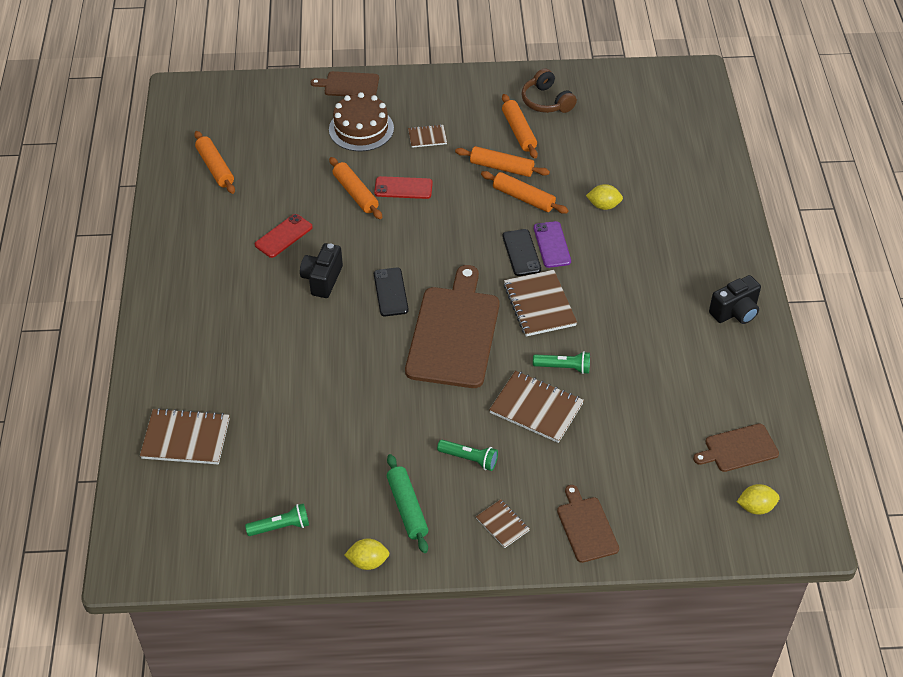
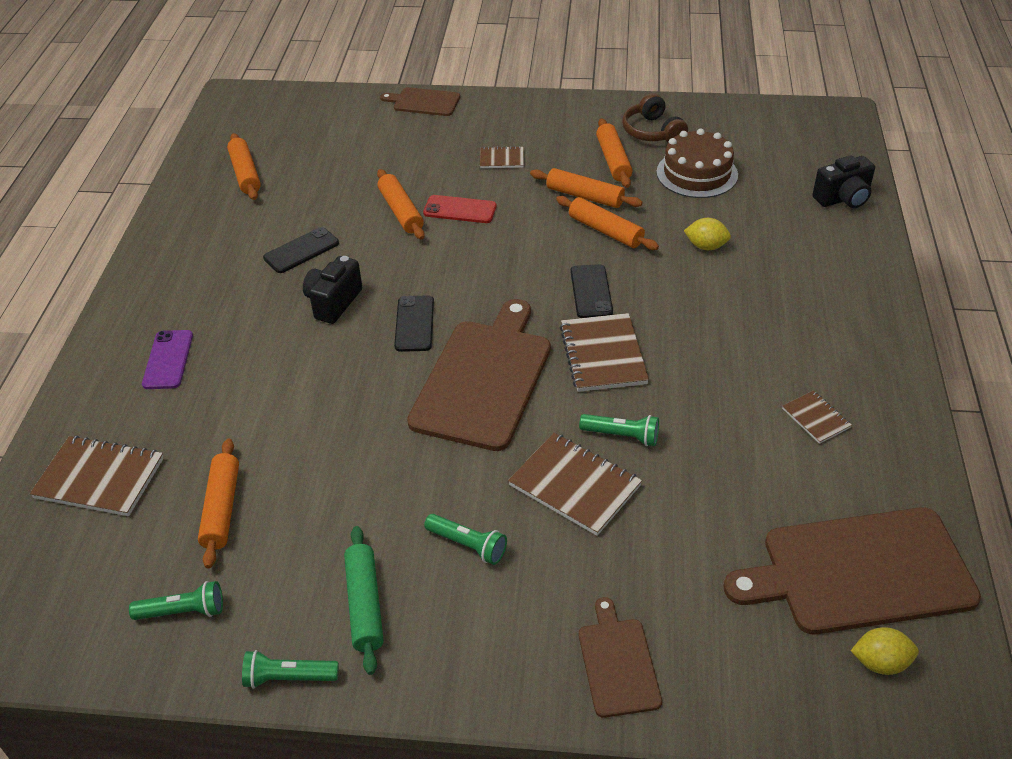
camera: 10 degrees right, 5 degrees down
(283, 236) = (301, 250): red phone -> black phone
(285, 451) = (221, 508): none -> orange rolling pin
(361, 129) = (426, 146): brown cake -> brown cake (697, 173)
(368, 562) = (288, 677): yellow lemon -> green flashlight
(502, 524) = (495, 644): brown notebook -> brown notebook (816, 418)
(552, 245) = (632, 285): purple phone -> purple phone (168, 360)
(735, 312) = (868, 386): black camera -> black camera (843, 199)
(738, 449) = (860, 572): brown cutting board -> brown cutting board, size x1.96

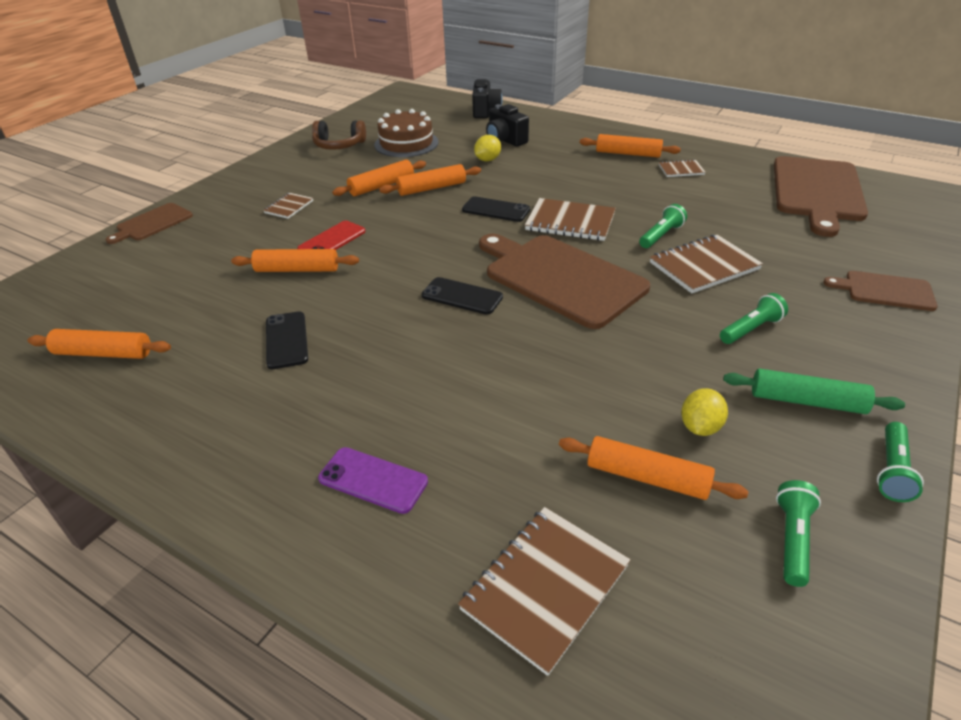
camera: 65 degrees left, 5 degrees down
(333, 302) = (389, 336): black camera -> black camera (505, 140)
(613, 160) = (352, 166): orange rolling pin -> orange rolling pin (628, 154)
(880, 662) = (890, 204): yellow lemon -> yellow lemon (700, 427)

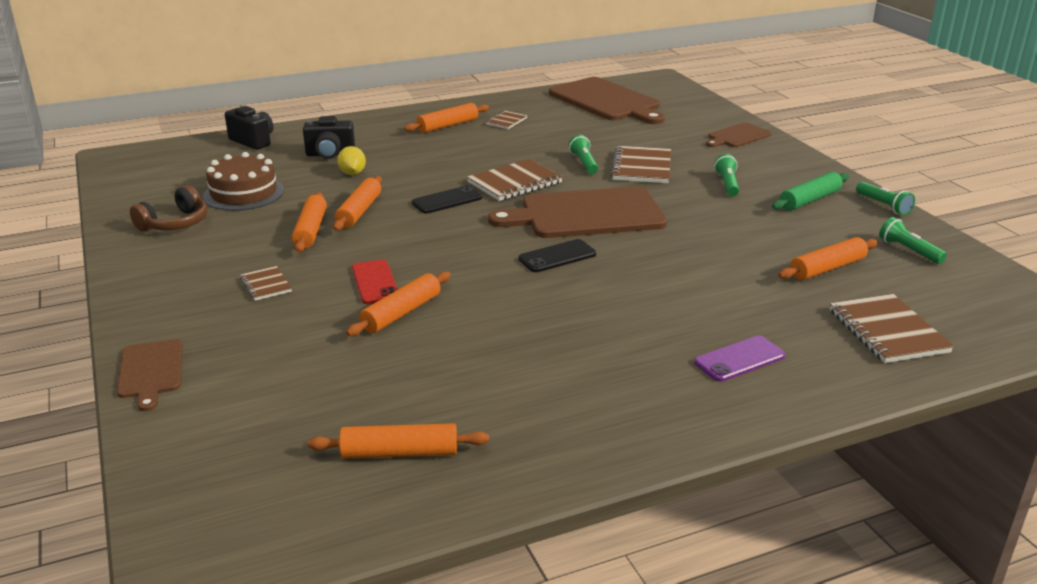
camera: 55 degrees left, 10 degrees down
(104, 353) = (400, 452): orange rolling pin -> orange rolling pin turned 45 degrees clockwise
(286, 340) = (514, 348): black phone -> none
(700, 427) = (800, 236): yellow lemon -> none

